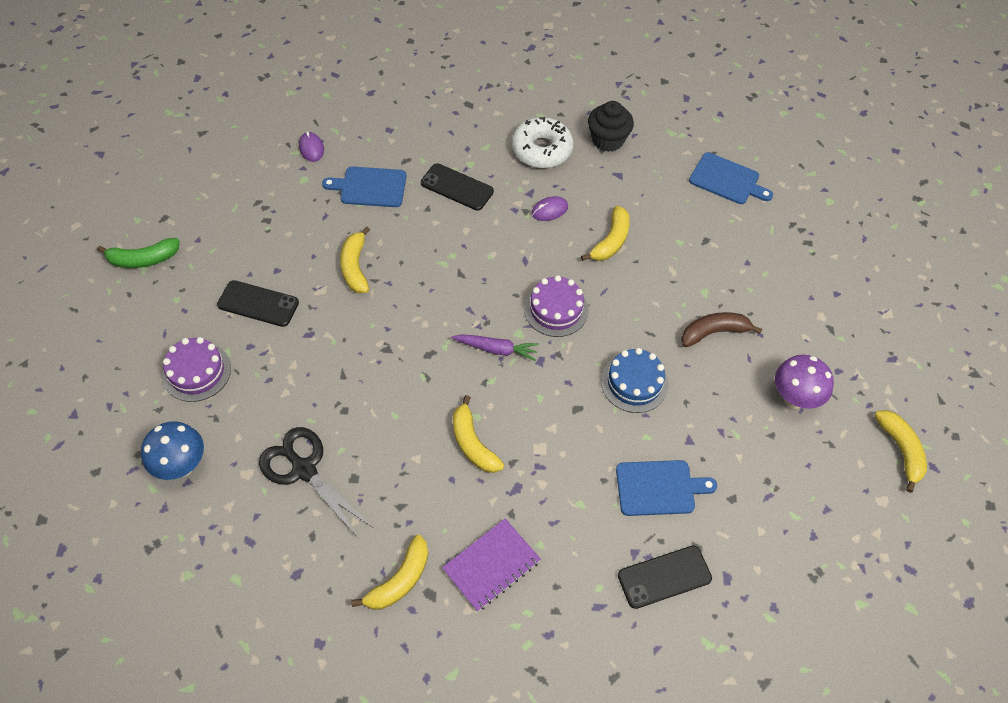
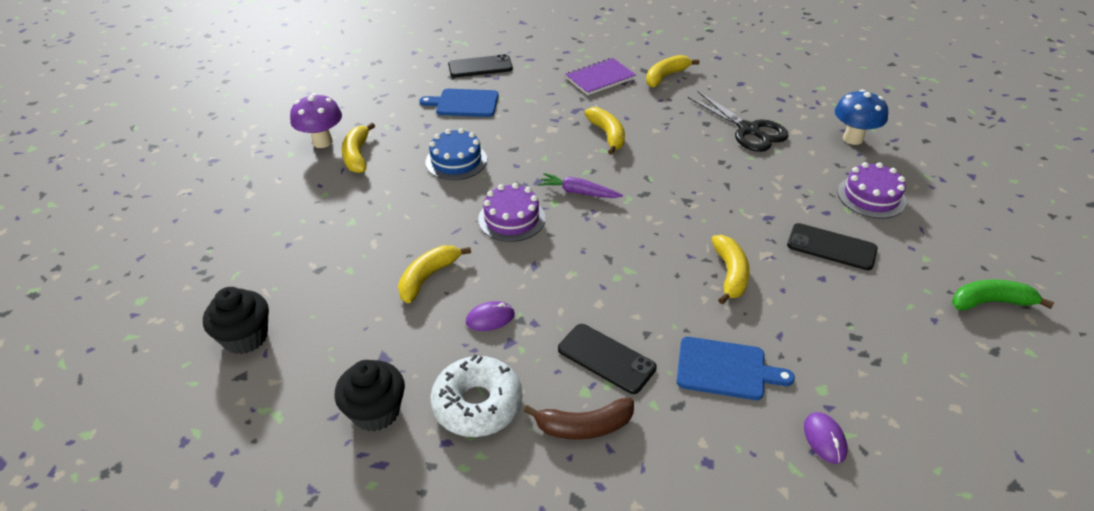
camera: 170 degrees left, 15 degrees down
(714, 332) = (363, 189): brown banana -> brown banana (584, 426)
(727, 180) = (245, 337): blue cutting board -> black cupcake
(900, 450) = (262, 109): yellow banana -> yellow banana (357, 155)

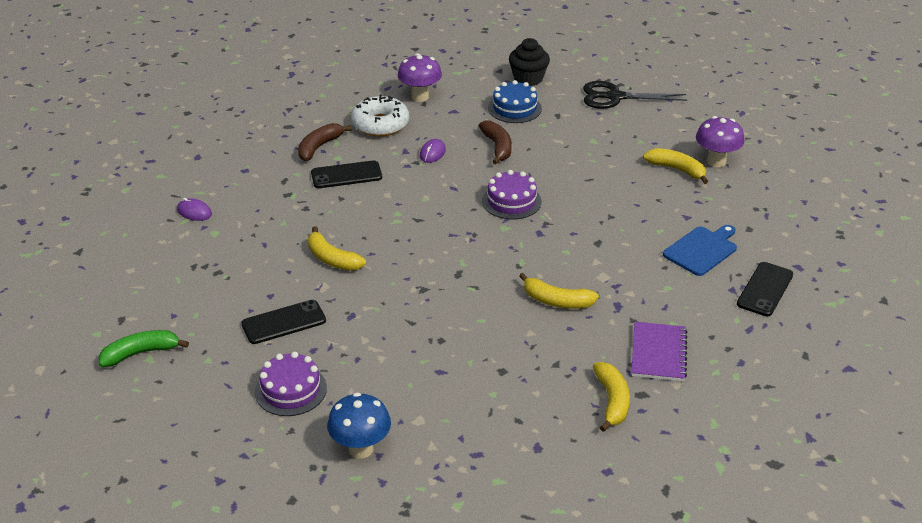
camera: 130 degrees right, 5 degrees down
(376, 411) = (420, 97): black cupcake -> purple mushroom
(428, 277) = (497, 147): yellow banana -> brown banana
(456, 161) = (614, 209): blue cake -> blue cake (514, 108)
(578, 192) = (501, 244): purple carrot -> none
(725, 369) = (277, 209): blue cutting board -> none
(748, 130) = (459, 389): black scissors -> black scissors (615, 97)
(990, 302) = (140, 353): green banana -> green banana turned 150 degrees counterclockwise

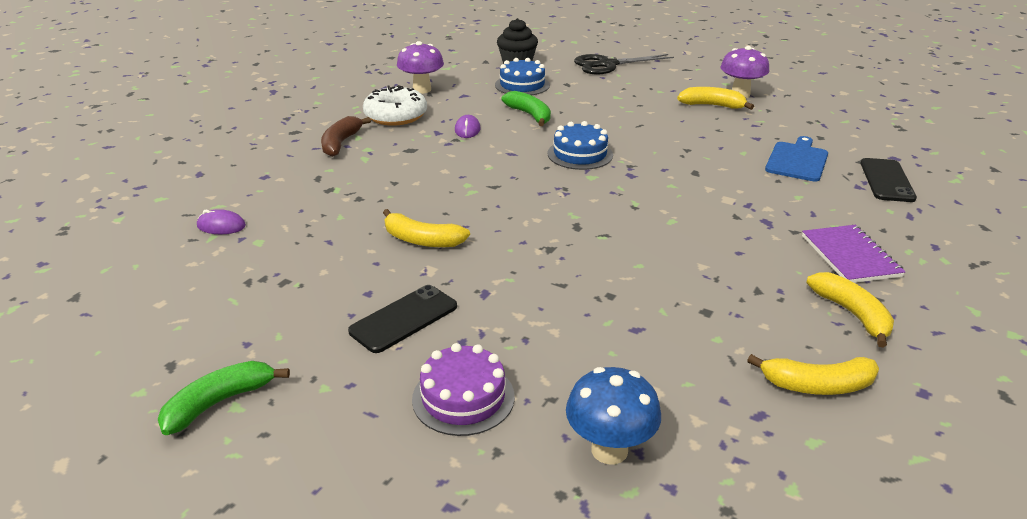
camera: 20 degrees left, 5 degrees down
(346, 175) = (387, 162): black phone -> none
(497, 147) = (529, 115): brown banana -> green banana
(511, 201) = (580, 154): purple cake -> blue cake
(557, 301) = (702, 230): yellow banana -> yellow banana (817, 385)

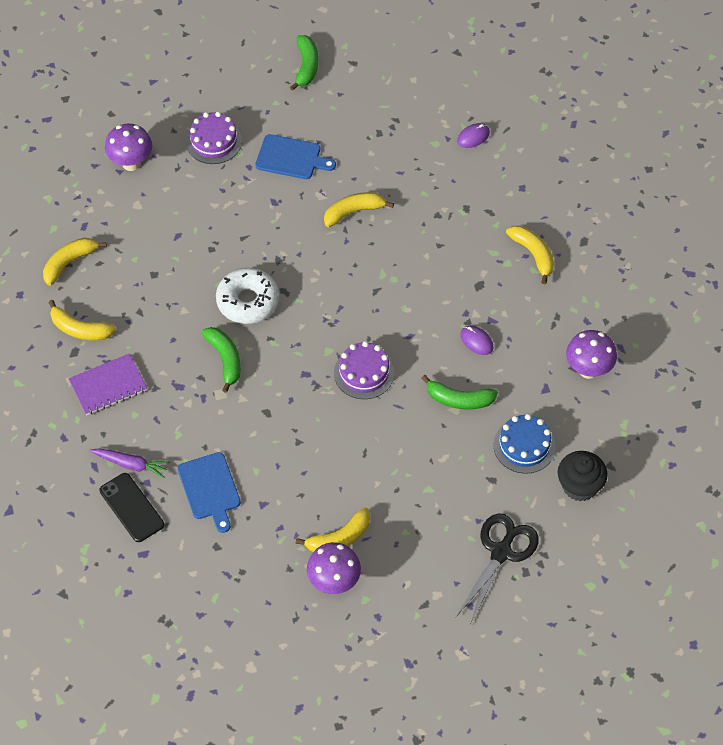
camera: 135 degrees right, 25 degrees up
(341, 143) = (533, 254): brown banana -> yellow banana
(396, 116) = (550, 316): white donut -> white donut (248, 301)
(404, 319) = (291, 158): black phone -> blue cutting board
(580, 154) = (364, 373): blue cake -> purple cake
(609, 450) = (131, 163): blue mushroom -> purple mushroom
(697, 215) = (225, 359): none -> green banana
(850, 256) = (108, 385): purple notebook -> purple notebook turned 60 degrees counterclockwise
(866, 201) = (131, 464): none -> purple carrot

